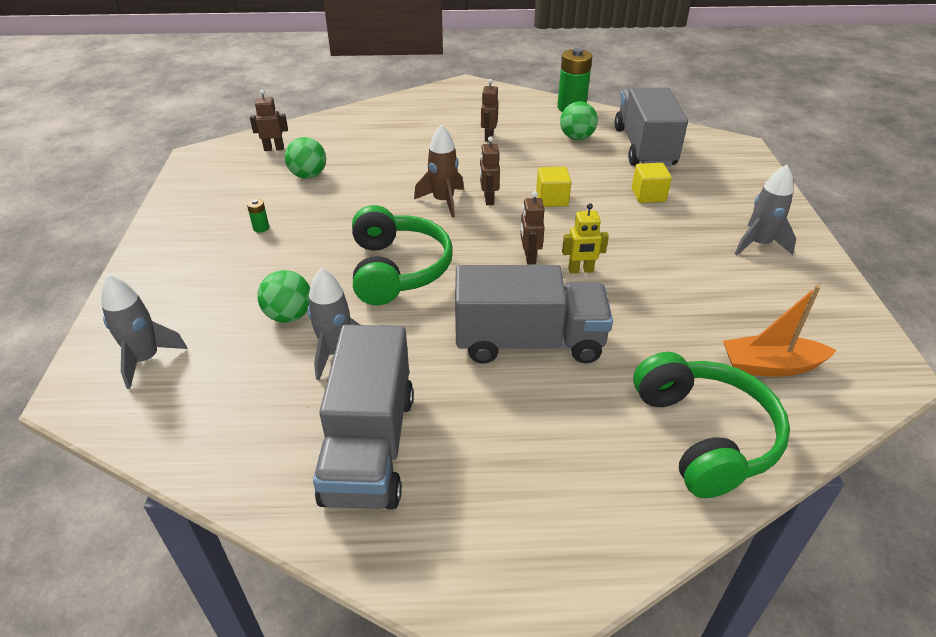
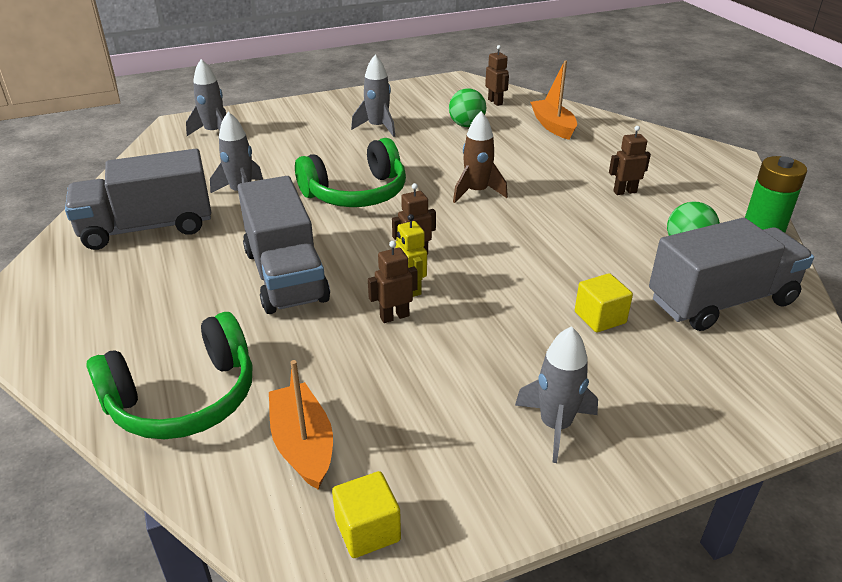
camera: 70 degrees right, 5 degrees down
(261, 228) = (377, 127): green battery -> grey rocket
(289, 315) = (276, 165): green ball -> none
(353, 135) = (553, 126): none -> orange boat
(488, 199) = (500, 214): brown robot -> brown robot (394, 316)
(552, 199) = (532, 251): yellow cube -> yellow cube (367, 530)

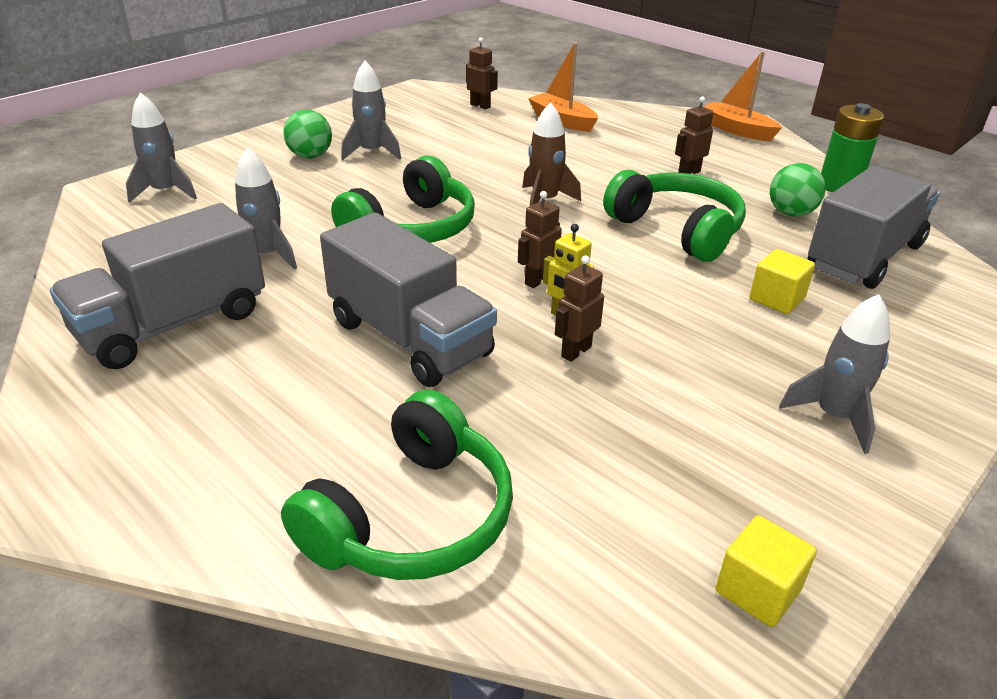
camera: 25 degrees left, 0 degrees up
(303, 444) = (603, 523): orange boat -> orange boat (737, 130)
(466, 125) = (471, 134): green ball -> green ball (310, 156)
(567, 239) = (677, 230): none -> green headphones

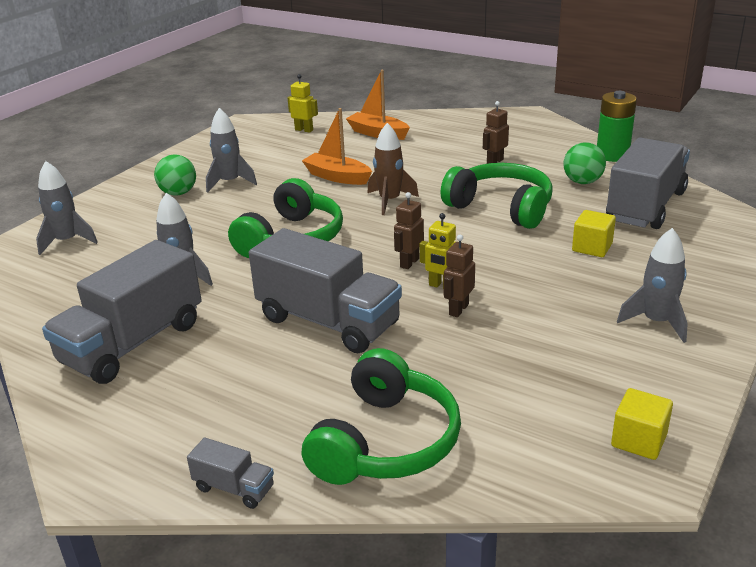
camera: 10 degrees left, 5 degrees down
(195, 542) = (234, 488): none -> grey truck
(480, 106) = (304, 130): brown robot -> yellow robot
(737, 130) = (520, 121): orange boat -> orange boat (337, 177)

